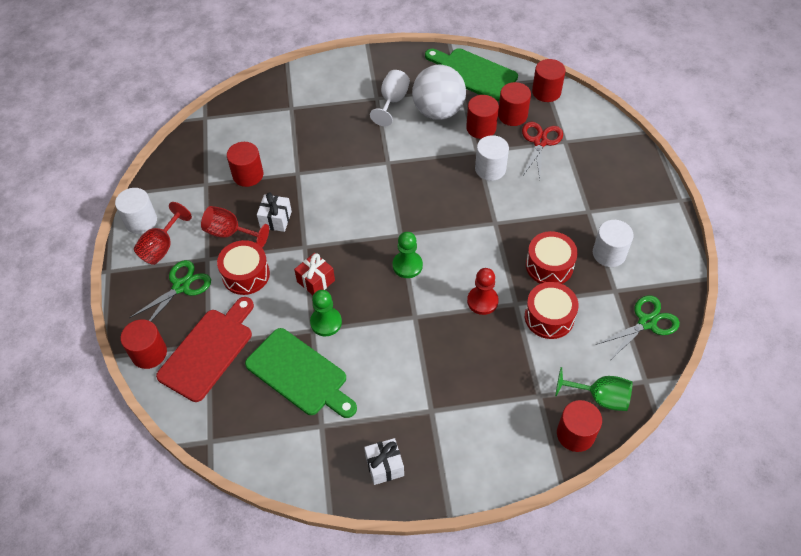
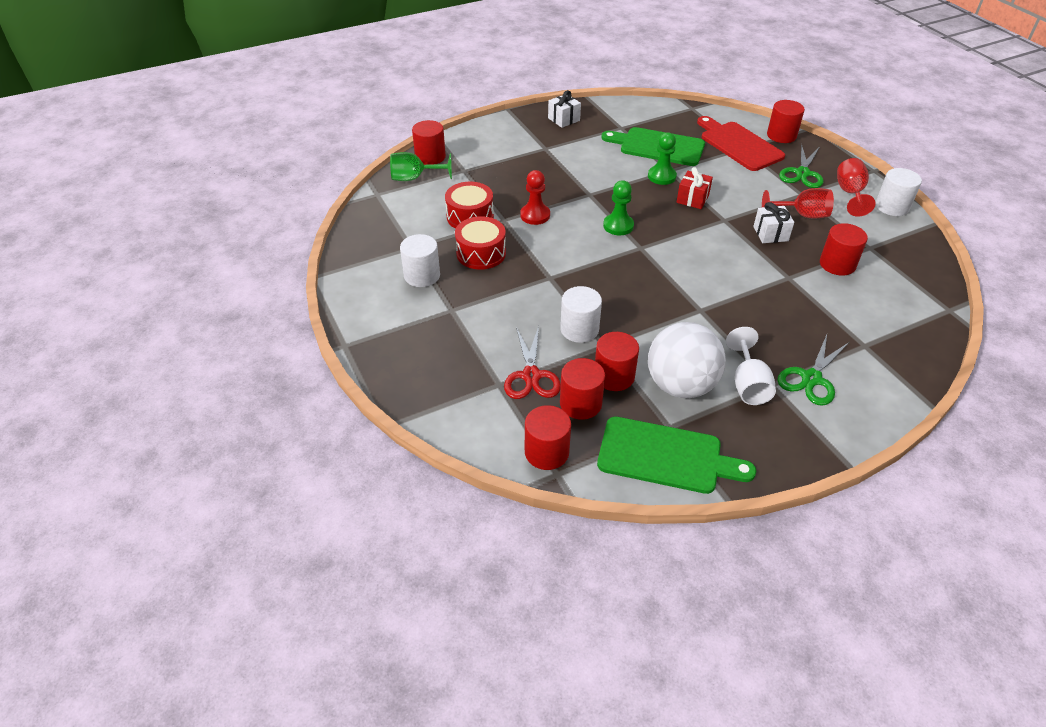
camera: 160 degrees right, 10 degrees down
(208, 351) = (738, 145): red cutting board -> red cutting board turned 135 degrees clockwise
(246, 274) = (757, 191): red drum -> none
(647, 322) = (378, 230): green scissors -> green scissors (811, 378)

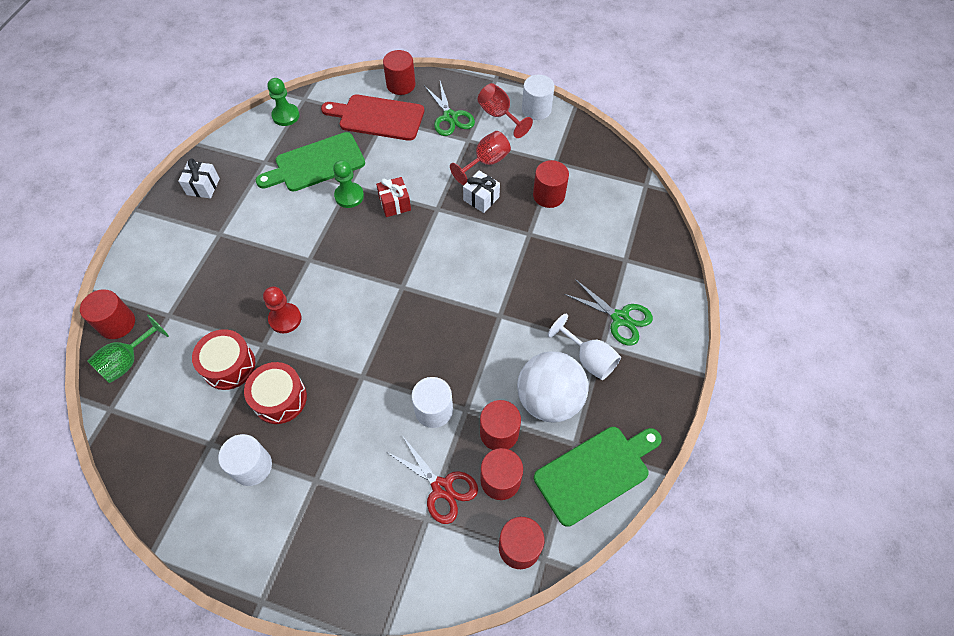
camera: 45 degrees left, 15 degrees up
(618, 226) = (364, 277): green pawn -> green pawn (286, 116)
(811, 378) = (620, 318): green scissors -> green scissors turned 45 degrees counterclockwise

